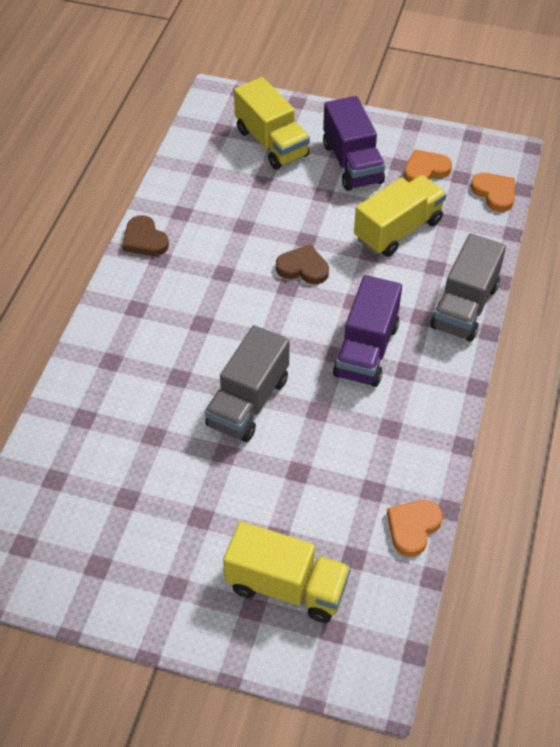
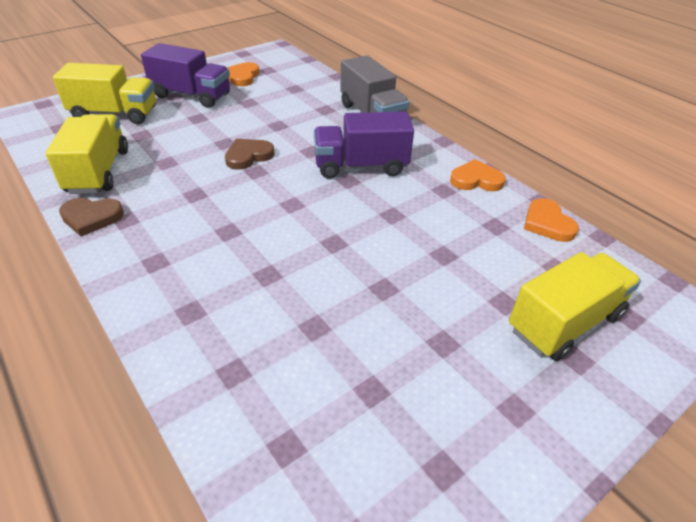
camera: 55 degrees left, 10 degrees down
(248, 402) = (343, 246): grey truck -> none
(366, 350) = (360, 166): purple truck -> purple truck turned 120 degrees clockwise
(398, 230) = (275, 107): yellow truck -> yellow truck (98, 171)
(494, 193) = (297, 67): orange heart -> orange heart (476, 180)

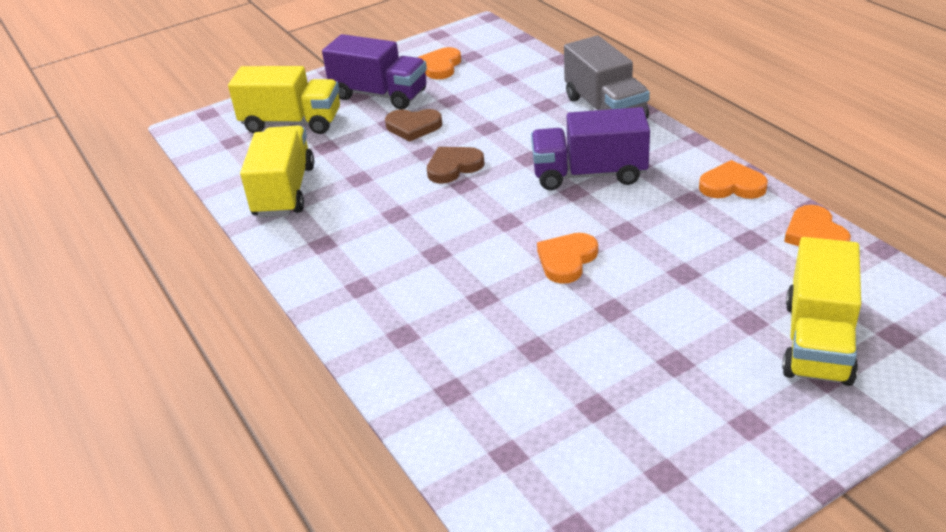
camera: 10 degrees right, 5 degrees down
(91, 217) = (285, 242): brown heart -> brown heart (413, 127)
(343, 241) = (566, 260): none -> orange heart
(565, 323) = (817, 341): yellow truck -> yellow truck turned 135 degrees clockwise

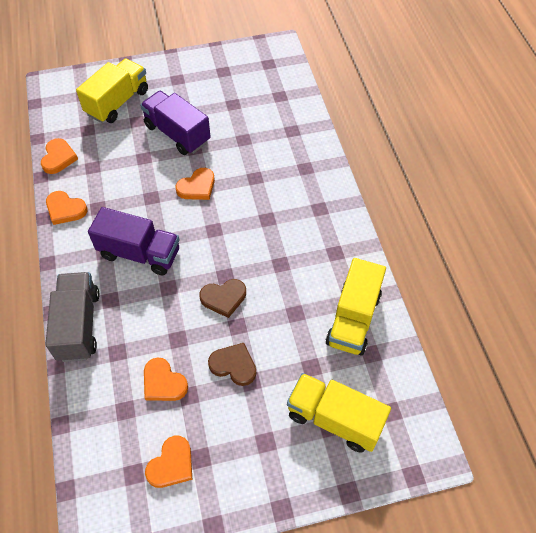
camera: 165 degrees left, 20 degrees up
(379, 95) = (245, 434): purple truck -> purple truck (177, 134)
(481, 100) = (163, 382): none -> orange heart

